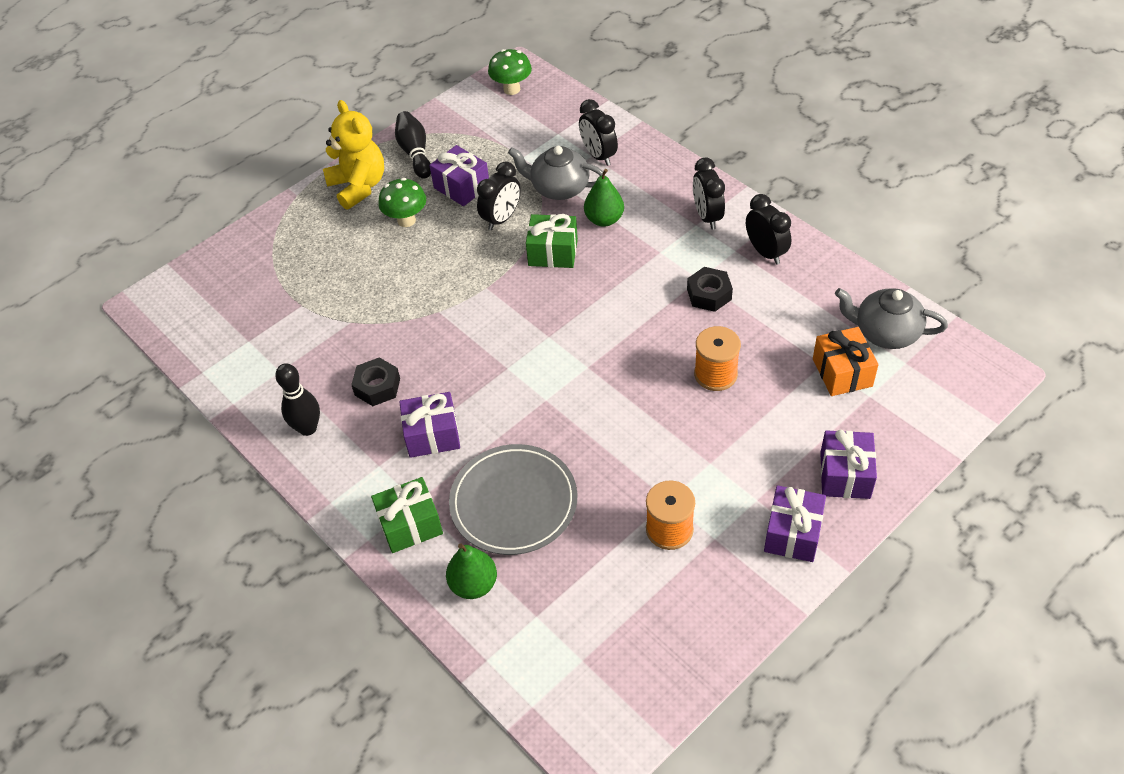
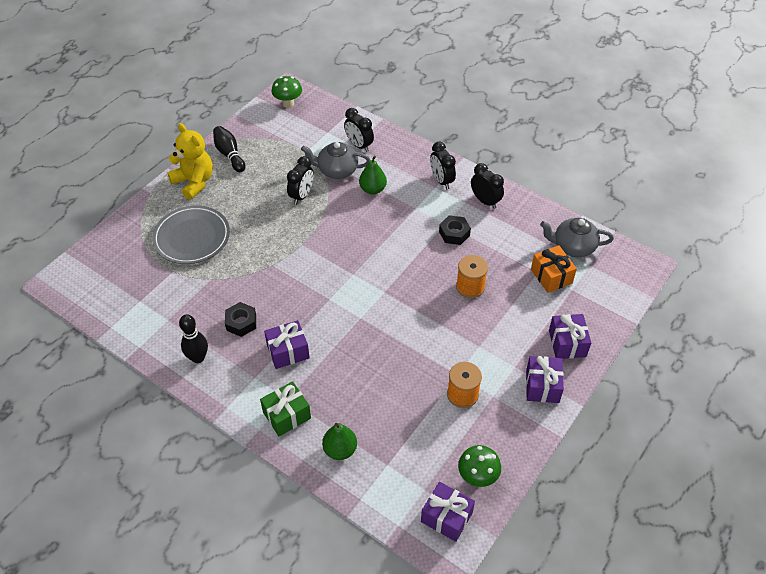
camera: 15 degrees left, 0 degrees up
(406, 220) = (234, 203): green mushroom -> green mushroom (477, 477)
(461, 187) = (268, 176): purple gift -> purple gift (446, 517)
(513, 502) = (354, 390): grey plate -> grey plate (192, 237)
(553, 252) = (342, 215): green gift -> none

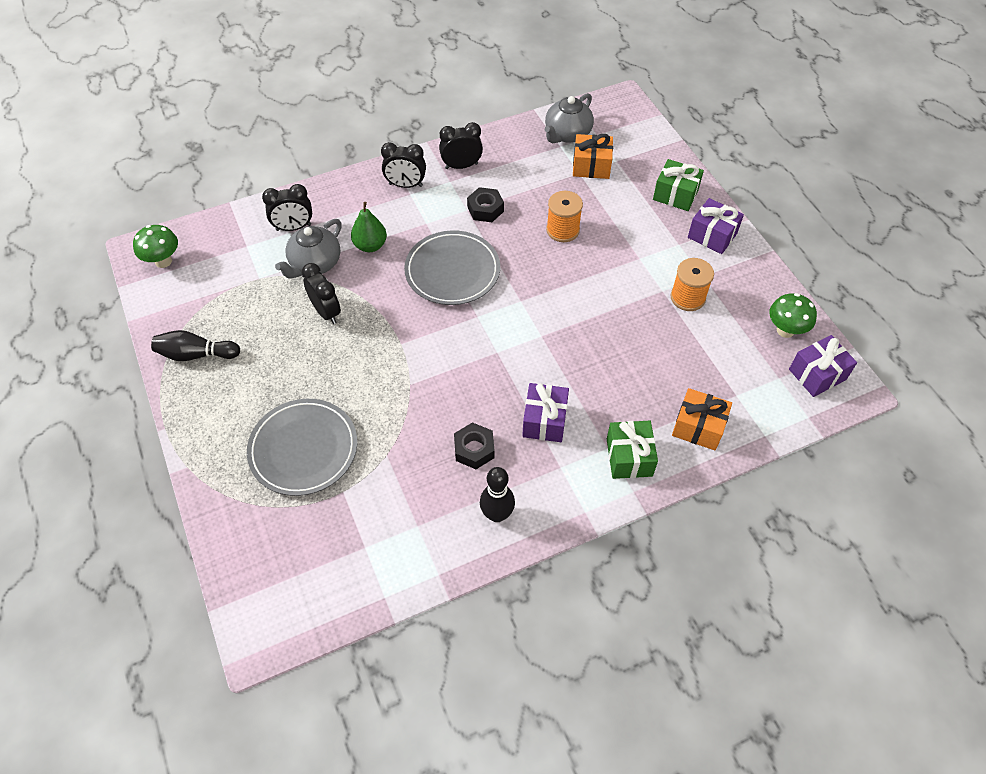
camera: 60 degrees left, 5 degrees up
(194, 182) = (211, 410): yellow teddy bear -> none
(340, 449) = (698, 427): green pear -> orange gift
(383, 242) = (452, 271): none -> grey plate
(567, 343) = (675, 195): purple gift -> green gift

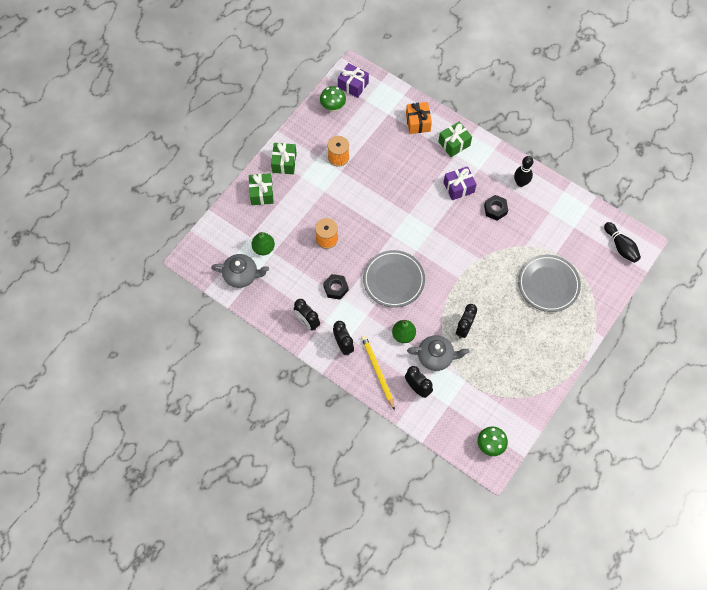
camera: 120 degrees left, 10 degrees up
(196, 354) = (535, 376): black bowling pin -> black bowling pin (620, 246)
(346, 200) = (377, 371): none -> yellow pencil
(591, 166) = (263, 248): orange gift -> green pear
(712, 235) = (284, 163): purple gift -> green gift

